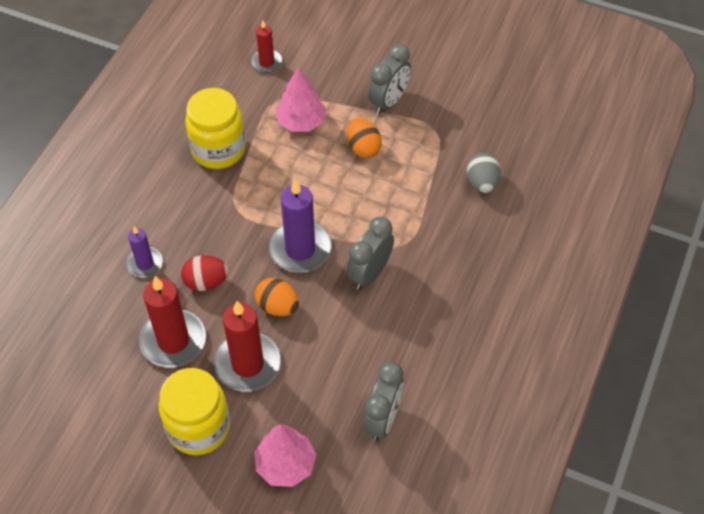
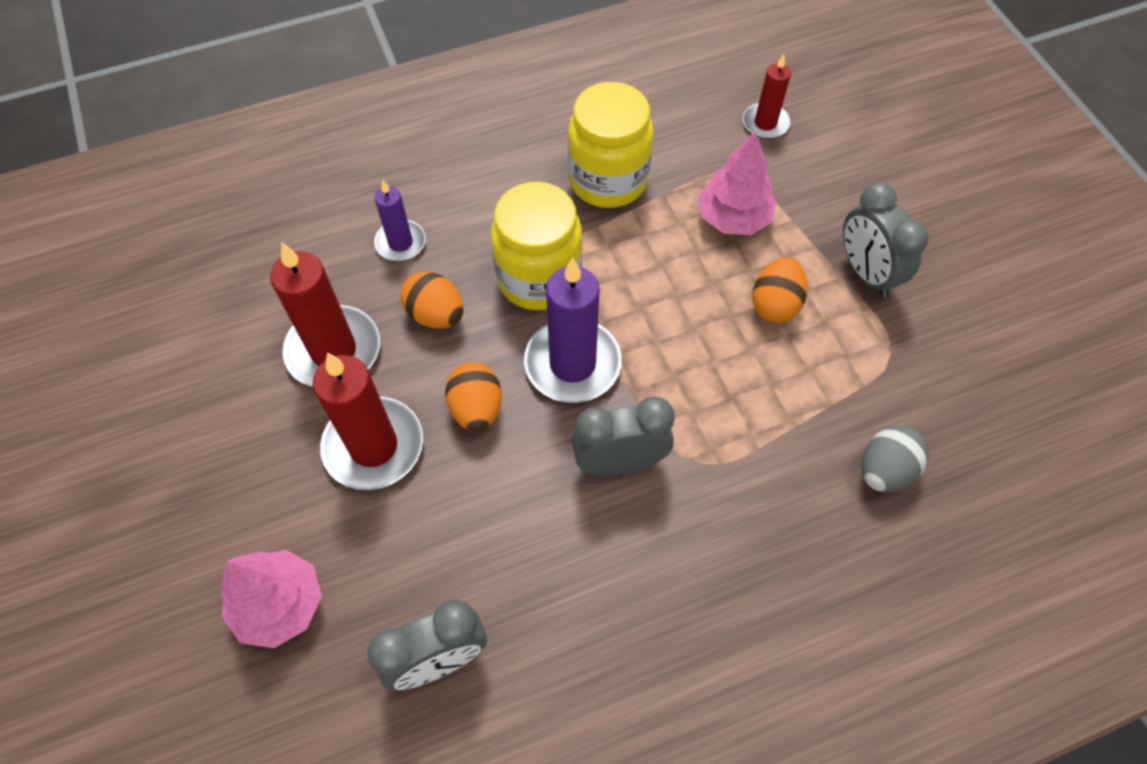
camera: 45 degrees right, 5 degrees up
(198, 427) = (249, 471): yellow jar -> yellow jar (539, 278)
(206, 282) = (435, 315): red egg -> orange egg
(388, 101) = (866, 273): grey clock -> grey clock turned 75 degrees clockwise

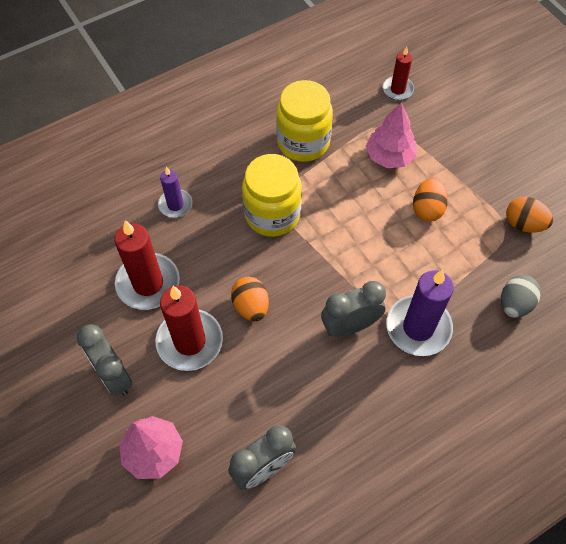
camera: 10 degrees left, 0 degrees up
(435, 315) = (210, 249): orange egg -> orange egg (523, 224)
(572, 364) = (306, 267): purple candle -> purple candle (418, 327)
(866, 273) = (480, 180): grey clock -> grey clock (114, 375)

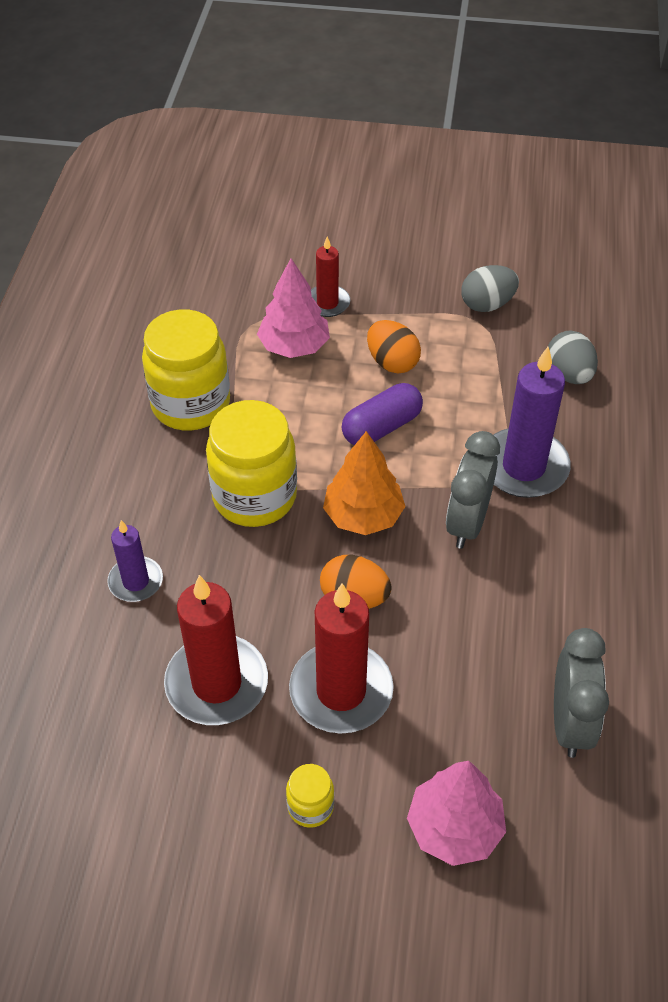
camera: 50 degrees left, 10 degrees down
(114, 375) = (310, 806): grey clock -> yellow jar
(307, 272) = (363, 515): none -> orange tree
(375, 237) = (381, 427): none -> purple capsule
(397, 89) = (218, 282): red candle -> red candle (327, 303)
(523, 224) = (487, 304): orange egg -> grey egg

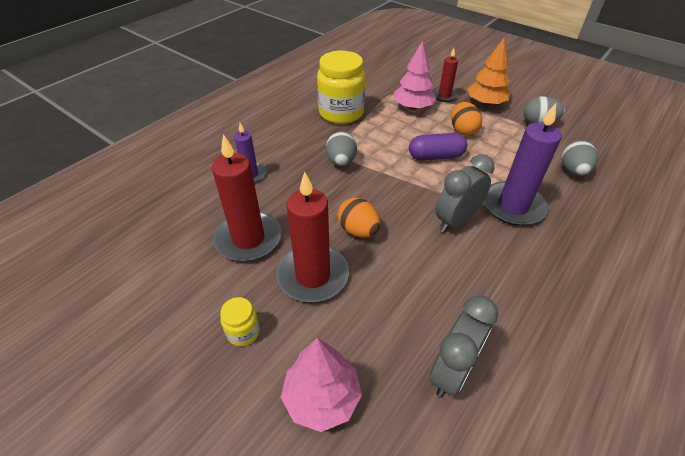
camera: 30 degrees right, 5 degrees down
(254, 496) = (341, 161): yellow jar -> grey egg
(363, 515) = (394, 192): orange tree -> orange tree (485, 103)

